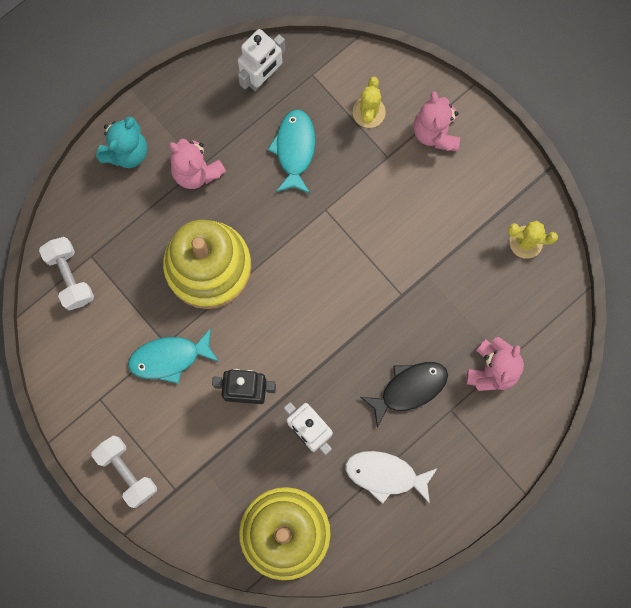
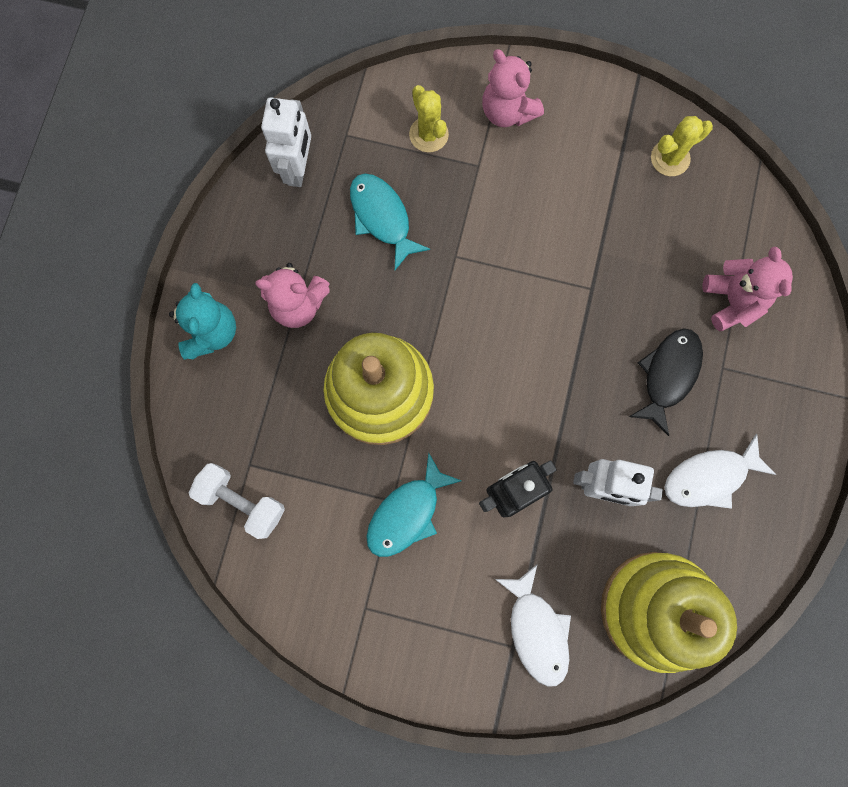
camera: 35 degrees left, 0 degrees up
(127, 472) = (449, 664): white dumbbell -> none
(198, 491) = (537, 630): none -> white fish

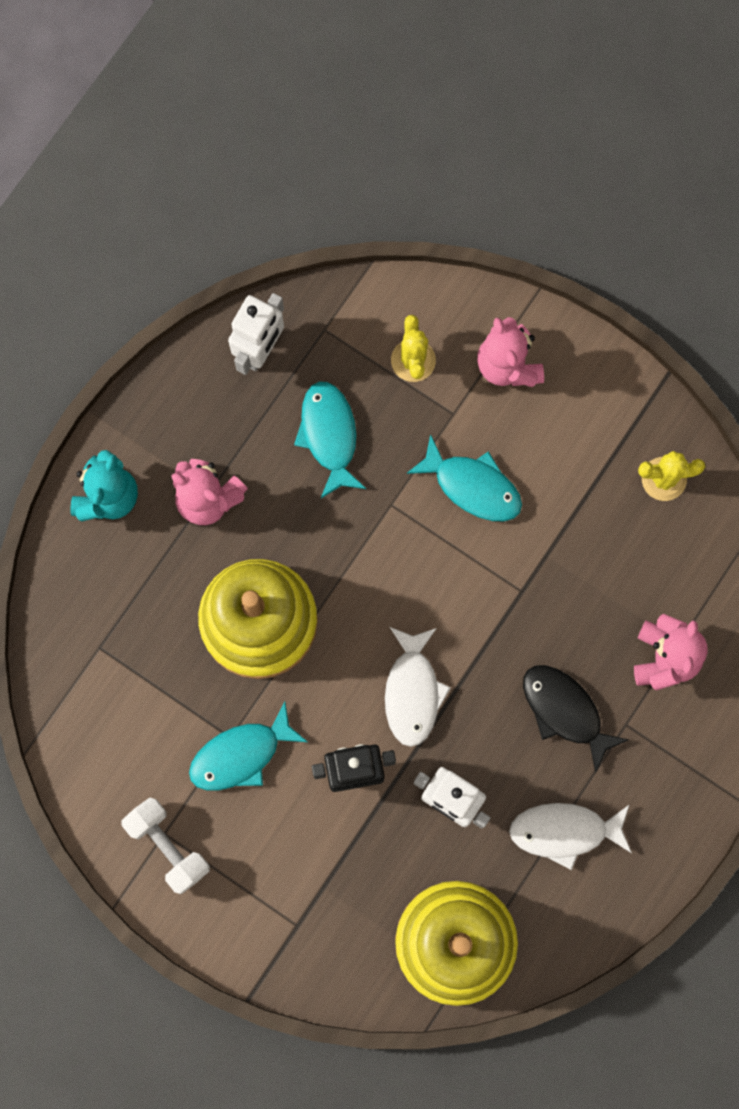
camera: 20 degrees right, 0 degrees up
(242, 501) = (80, 682): white dumbbell -> white dumbbell (168, 846)
(517, 218) = (472, 486): none -> turquoise fish
(537, 630) = (327, 918): white fish -> white fish (412, 692)
(668, 375) = (565, 711): black fish -> black fish turned 90 degrees counterclockwise

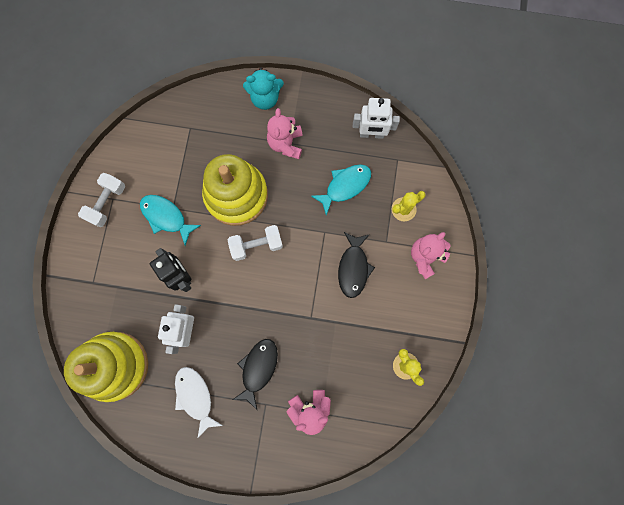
camera: 65 degrees right, 0 degrees up
(361, 625) = (256, 245): none -> white dumbbell
(412, 692) = (234, 286): white fish -> none
(472, 486) = (353, 268): turquoise fish -> black fish

